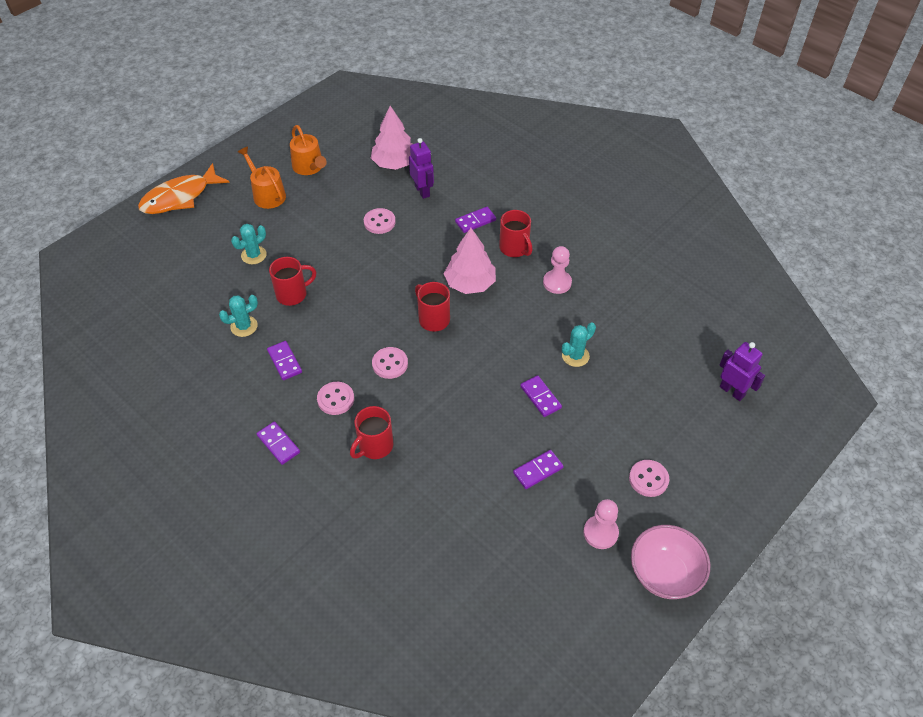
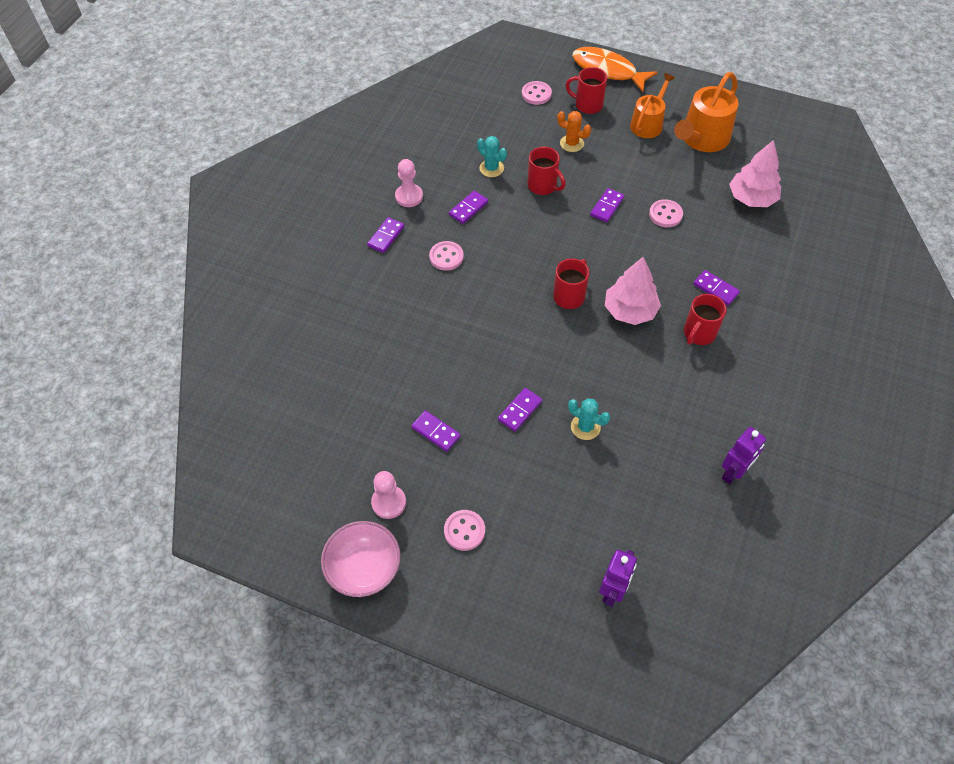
camera: 70 degrees right, 5 degrees up
(254, 255) = (571, 143): turquoise cactus -> orange cactus
(309, 167) = (702, 138): orange watering can -> orange watering can, size x1.51
(346, 257) = (607, 206): none -> purple domino
(374, 446) = (410, 301): red mug -> red mug (587, 105)
(390, 364) = (502, 281): pink button -> pink button (536, 94)
(422, 191) = (728, 233): purple robot -> purple robot (733, 473)
(557, 283) = (673, 384): pink pawn -> pink pawn (409, 196)

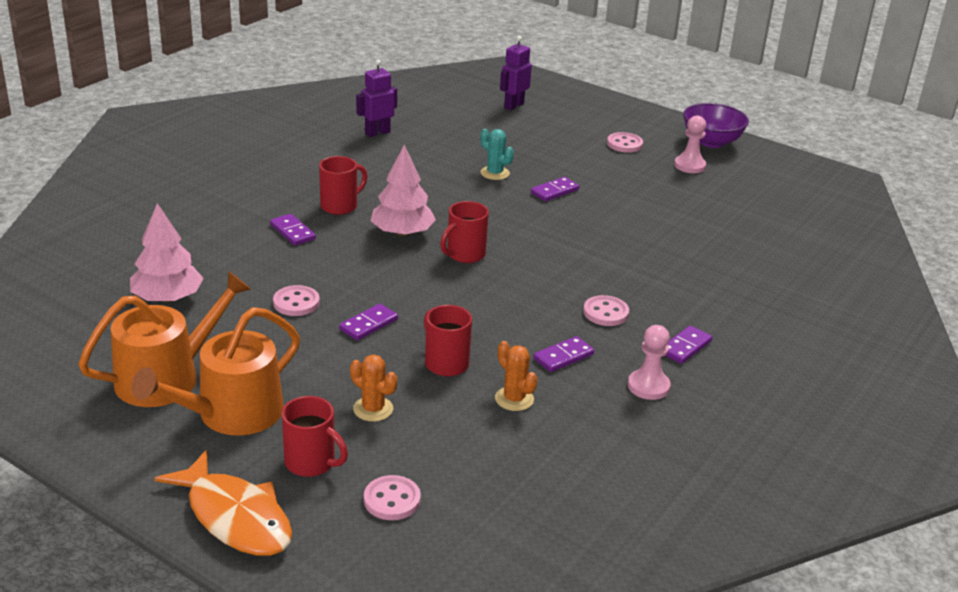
camera: 170 degrees left, 25 degrees down
(364, 569) = (711, 142): pink bowl -> purple bowl
(436, 432) = (641, 193): purple domino -> none
(491, 168) = (514, 399): turquoise cactus -> orange cactus
(648, 123) = (232, 414): orange watering can -> orange watering can, size x1.51

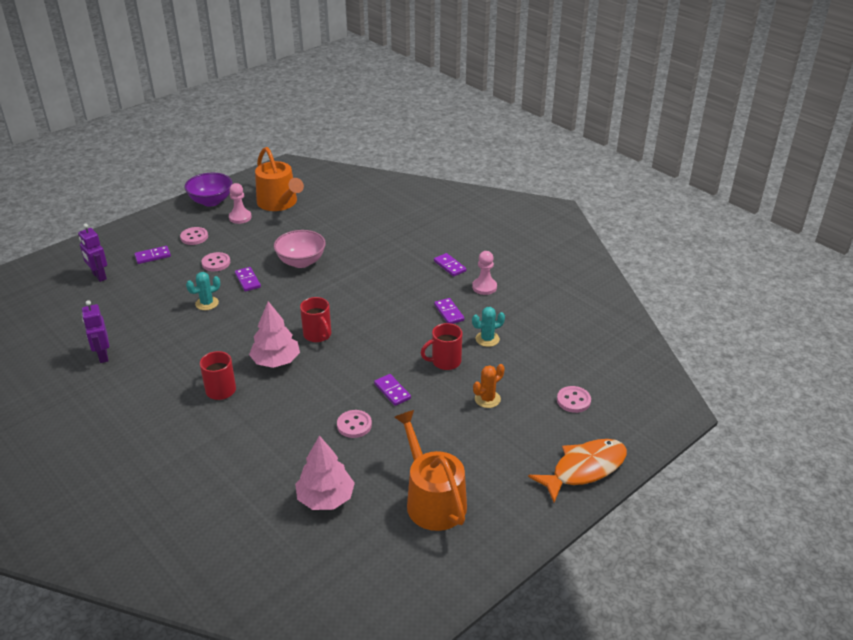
camera: 75 degrees left, 5 degrees up
(232, 414) = (481, 466): orange watering can -> orange watering can (279, 203)
(292, 232) = (250, 420): purple domino -> purple domino (152, 256)
(311, 463) = (537, 431): red mug -> none
(514, 399) = (487, 339): orange cactus -> turquoise cactus
(605, 313) = (407, 288): pink button -> pink button (216, 263)
(617, 222) = (301, 262): none -> pink bowl

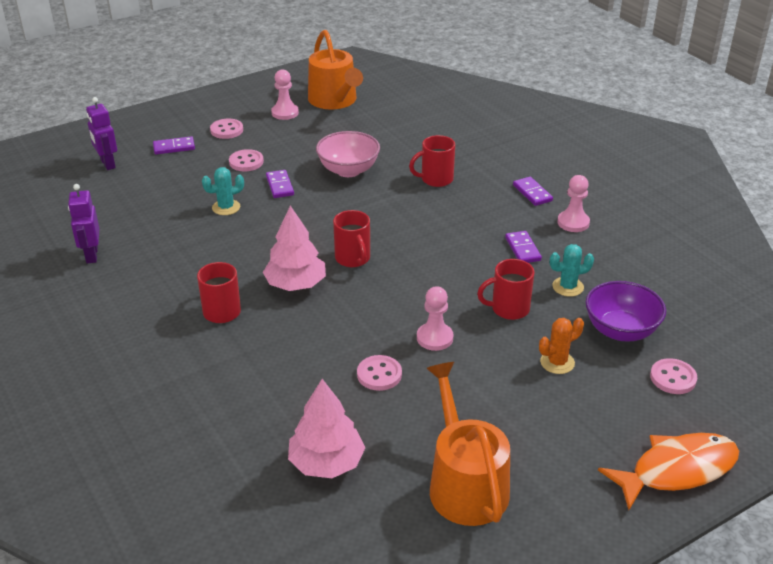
camera: 10 degrees right, 0 degrees up
(211, 201) = (254, 92): purple bowl -> purple bowl (620, 330)
(372, 262) = (435, 179): none -> red mug
(392, 391) = (434, 338): purple domino -> pink pawn

